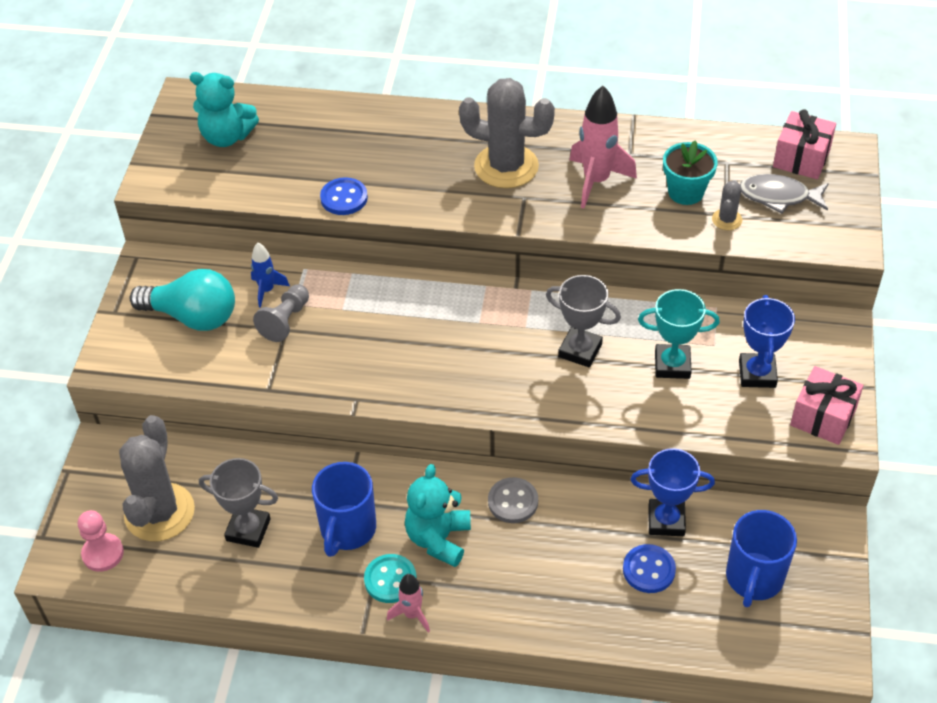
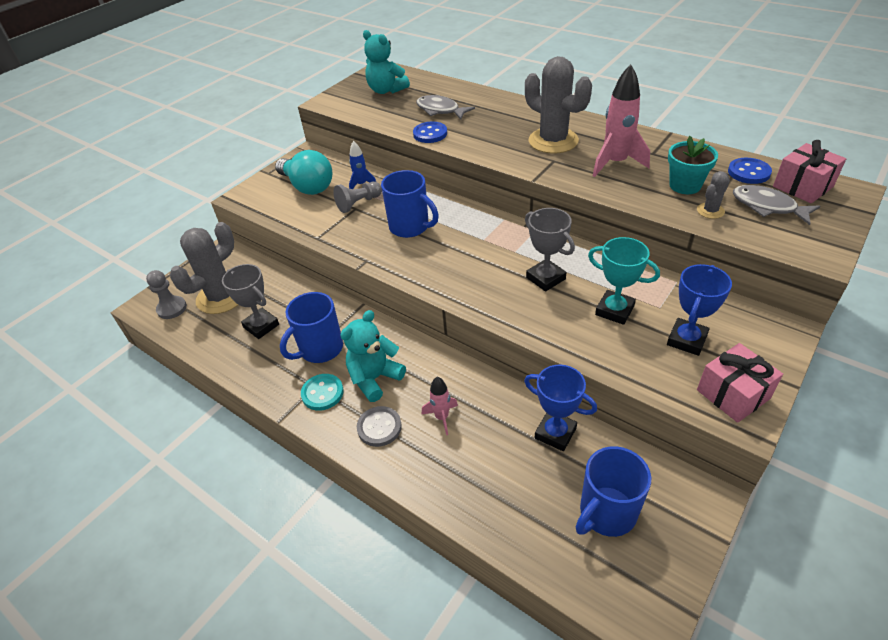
camera: 30 degrees right, 5 degrees down
(103, 553) = (172, 308): pink pawn -> grey pawn
(329, 154) = (440, 110): none -> grey fish
(378, 334) = (410, 227): none -> blue mug
(412, 614) = (319, 423): pink rocket -> pink rocket (442, 417)
(513, 501) = (444, 373): grey button -> grey button (379, 427)
(649, 570) = (517, 466): blue button -> blue button (748, 172)

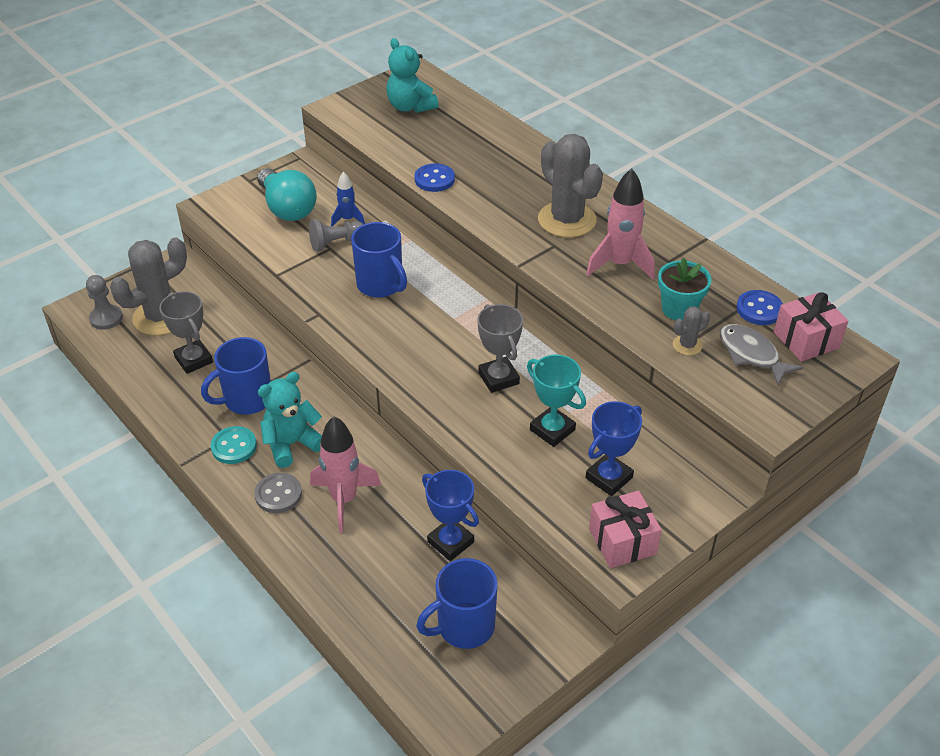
camera: 10 degrees right, 0 degrees up
(440, 110) = (460, 149): grey fish -> none
(442, 417) = (344, 499): pink rocket -> pink rocket, size x1.78

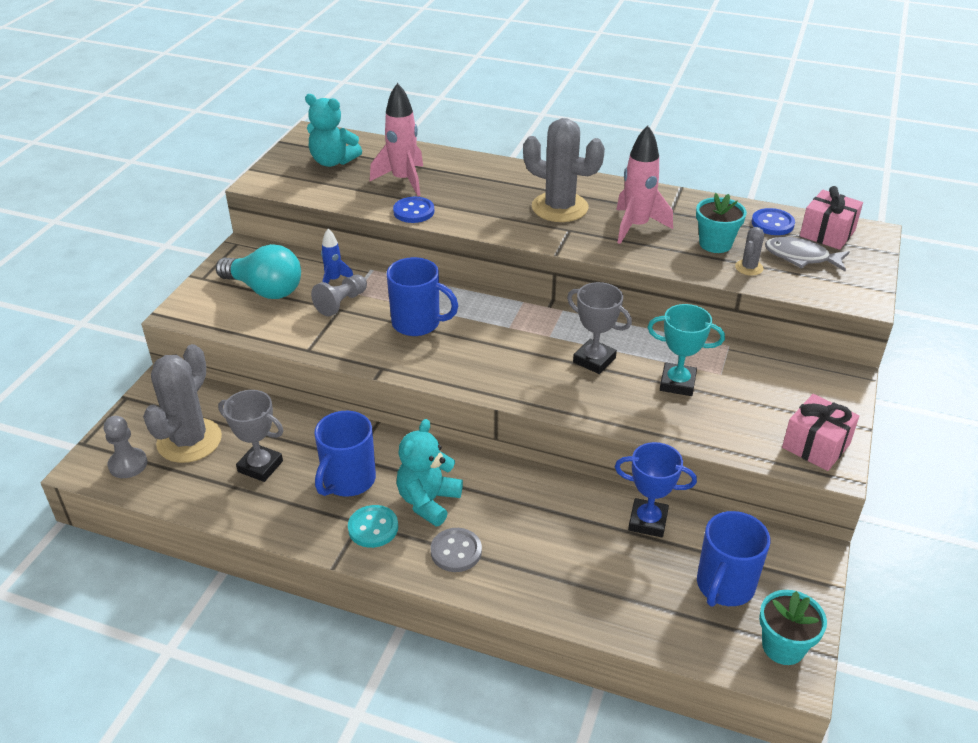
camera: 30 degrees left, 5 degrees down
(344, 499) = (522, 528): pink rocket -> pink rocket (403, 180)
(466, 700) = (783, 647): none -> turquoise flower pot
(609, 478) = (757, 402): blue trophy -> none

